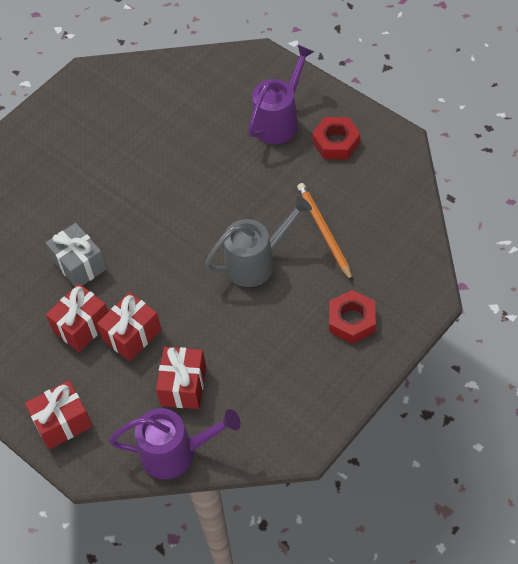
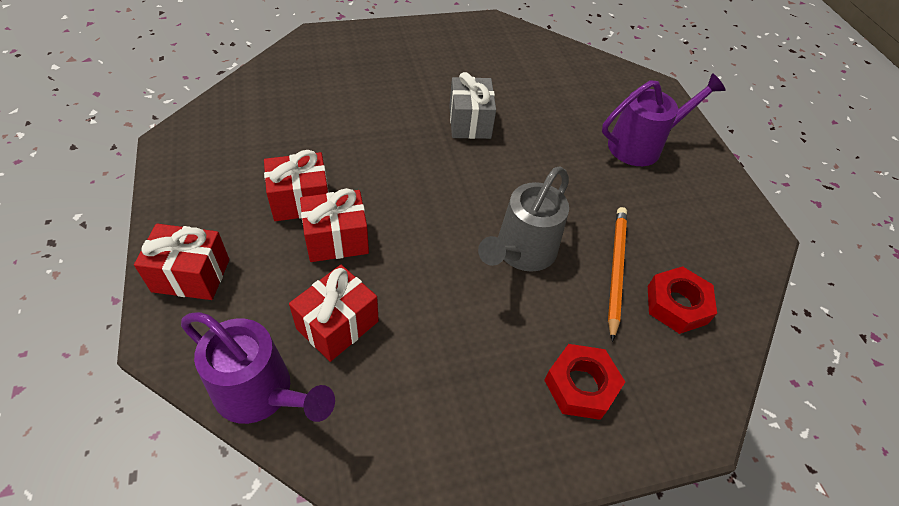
camera: 25 degrees right, 5 degrees down
(79, 265) = (351, 150): grey gift -> grey gift (470, 122)
(257, 261) = (521, 253): grey watering can -> grey watering can turned 120 degrees clockwise
(336, 142) = (688, 195): red nut -> red nut (677, 304)

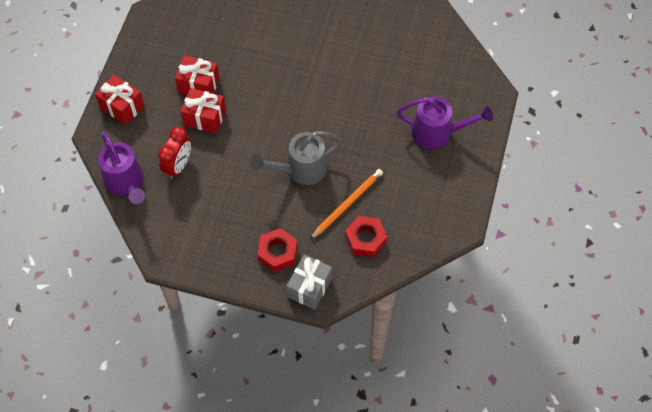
camera: 35 degrees right, 10 degrees up
(337, 325) = (178, 166): red gift -> red clock
(470, 122) = (334, 69): grey gift -> grey gift (309, 287)

